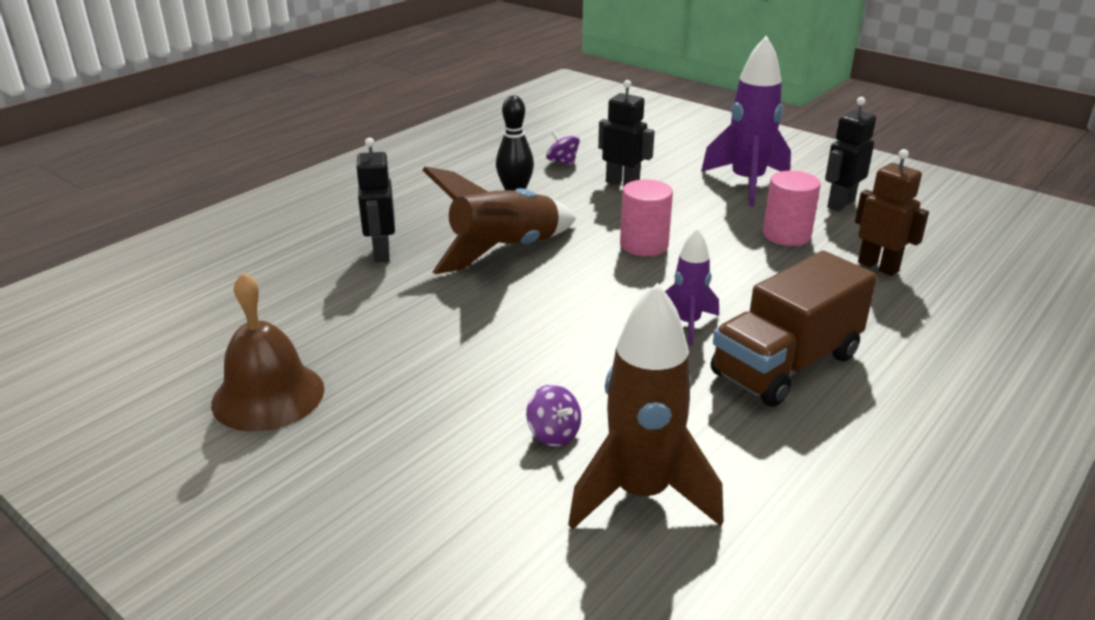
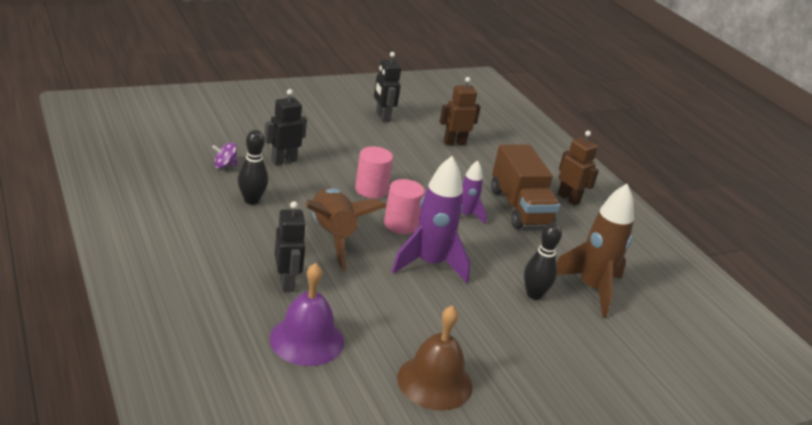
camera: 70 degrees left, 0 degrees up
(287, 292) = (307, 339): none -> purple bell
(381, 253) = (287, 283): black robot -> black robot turned 120 degrees counterclockwise
(553, 434) = (534, 294): purple spinning top -> black bowling pin
(747, 183) = (329, 127): purple rocket -> purple rocket (430, 264)
(786, 235) = (401, 147): pink cylinder -> pink cylinder (400, 224)
(902, 407) = (568, 199): none -> brown robot

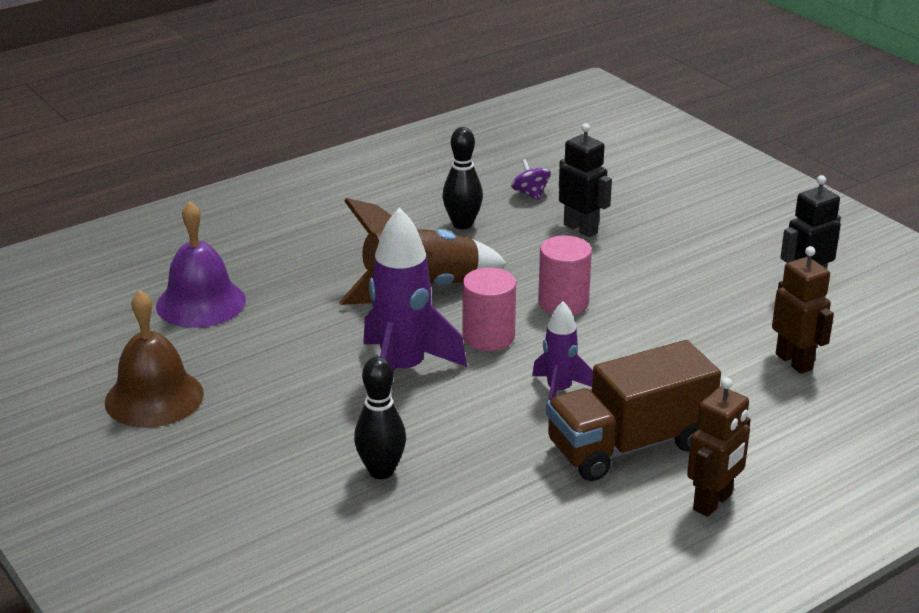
camera: 85 degrees right, 0 degrees up
(287, 283) = (301, 274): black robot -> none
(591, 289) = (429, 533): brown rocket -> none

